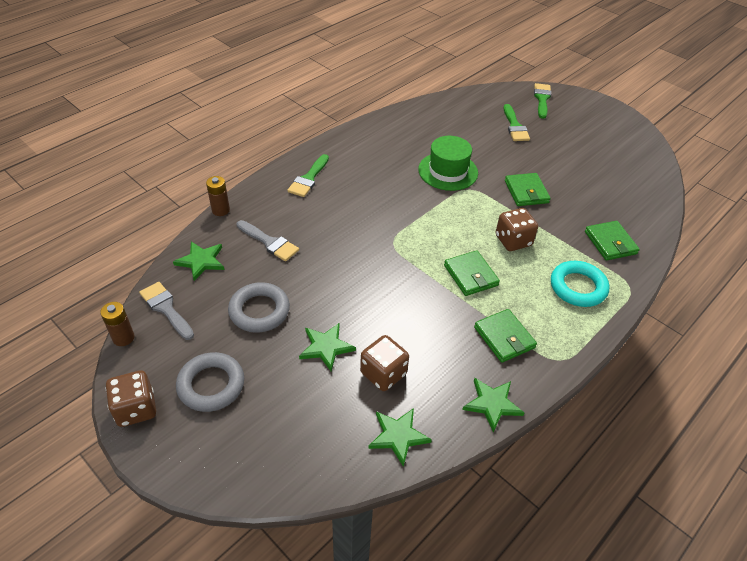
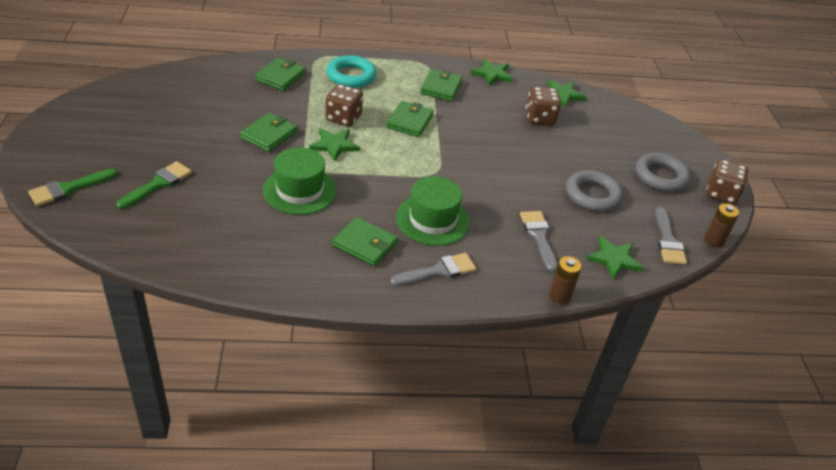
camera: 140 degrees left, 5 degrees down
(308, 179) = (438, 271): green brush -> grey brush
(326, 347) = (563, 149): green star -> green star (334, 145)
(350, 206) = (432, 219): none -> green hat
(367, 166) = (365, 244): none -> green wallet

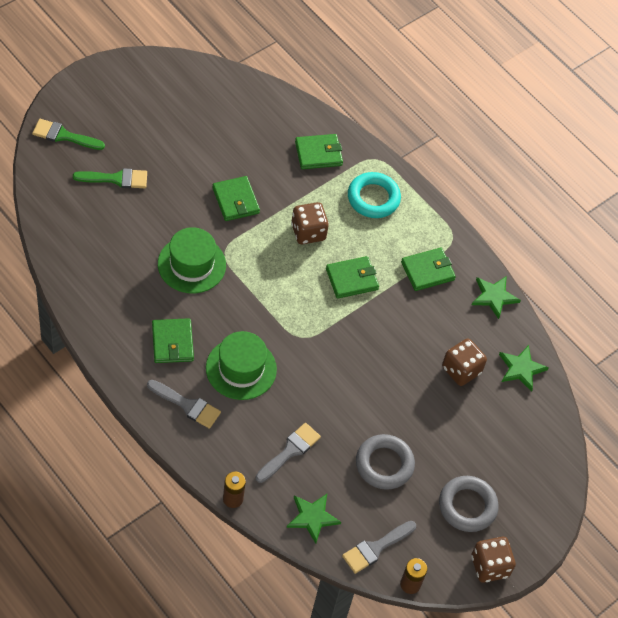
camera: 50 degrees right, 15 degrees up
(269, 135) = (235, 200): green wallet -> green wallet turned 75 degrees clockwise
(334, 145) = (266, 250): green star -> none

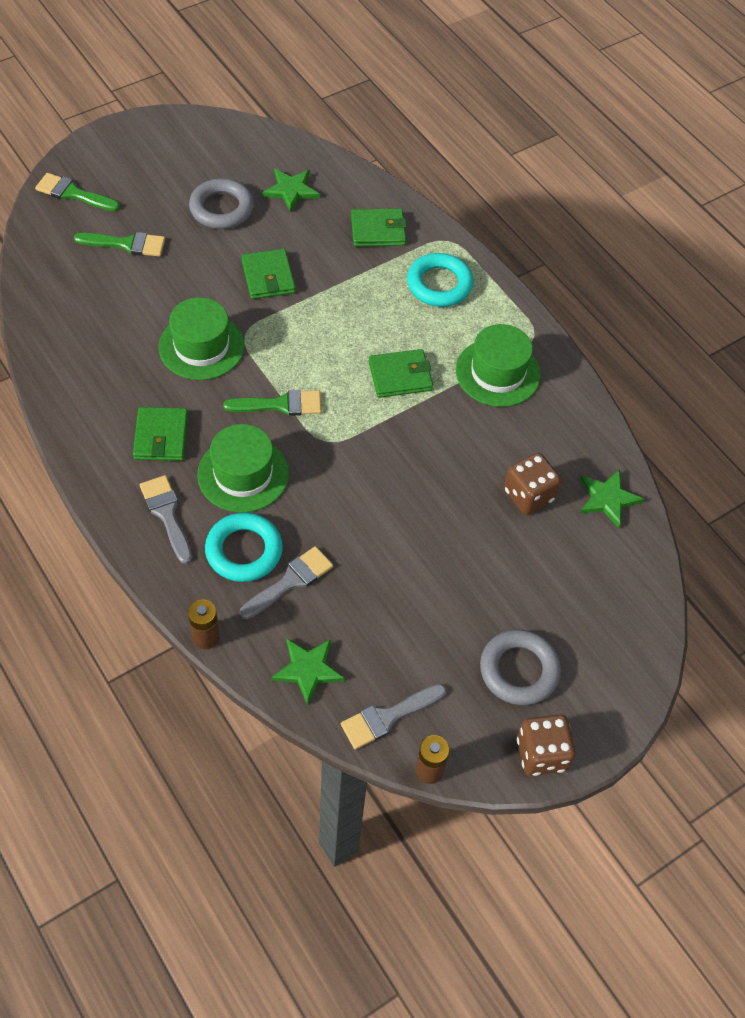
camera: 10 degrees right, 0 degrees up
(187, 405) = (166, 514): grey brush -> grey brush turned 150 degrees counterclockwise
(251, 430) = (244, 551): none -> turquoise ring
(262, 309) = (281, 405): none -> green brush
(308, 232) = (352, 318): brown dice -> none
(384, 464) = (413, 607): grey ring -> grey ring (221, 208)
(427, 271) = (497, 372): green wallet -> green hat
(494, 297) = (580, 408): green star -> green star (291, 190)

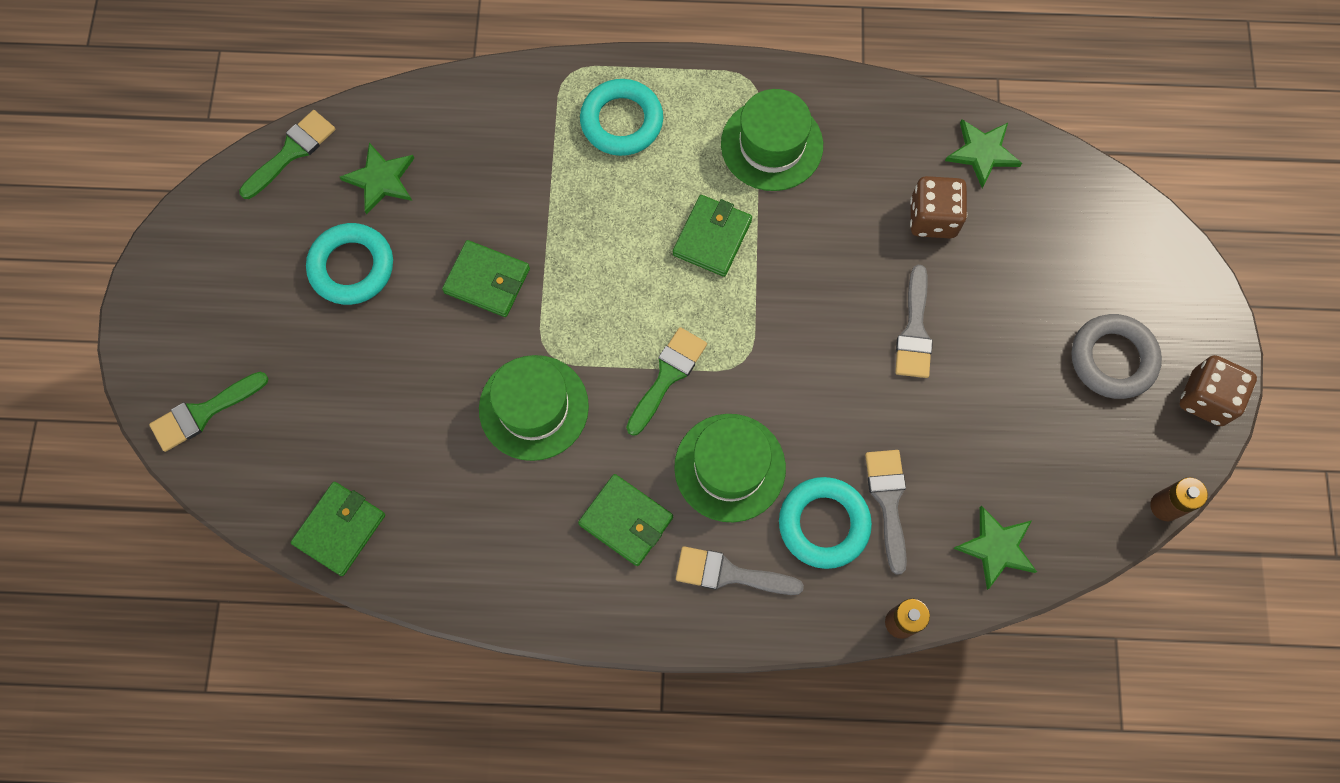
camera: 50 degrees left, 15 degrees up
(127, 244) = (328, 399): green brush -> green brush (292, 151)
(221, 208) = (352, 267): grey ring -> turquoise ring
(378, 230) = (505, 131): green wallet -> green wallet (340, 529)
(387, 717) = (1090, 507): grey brush -> grey brush (914, 331)

